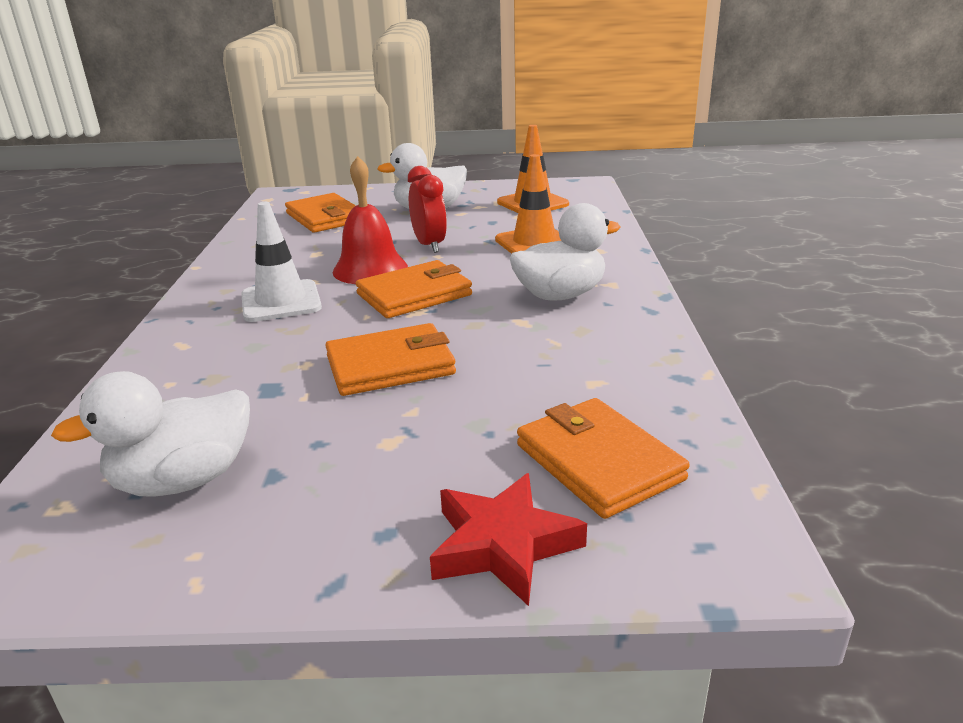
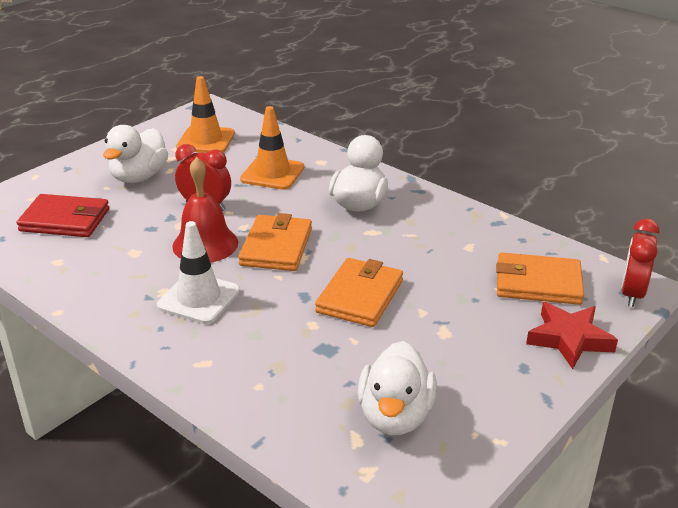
camera: 50 degrees left, 5 degrees up
(325, 217) = (65, 220): orange wallet -> red wallet
(713, 558) = (632, 294): none -> red clock

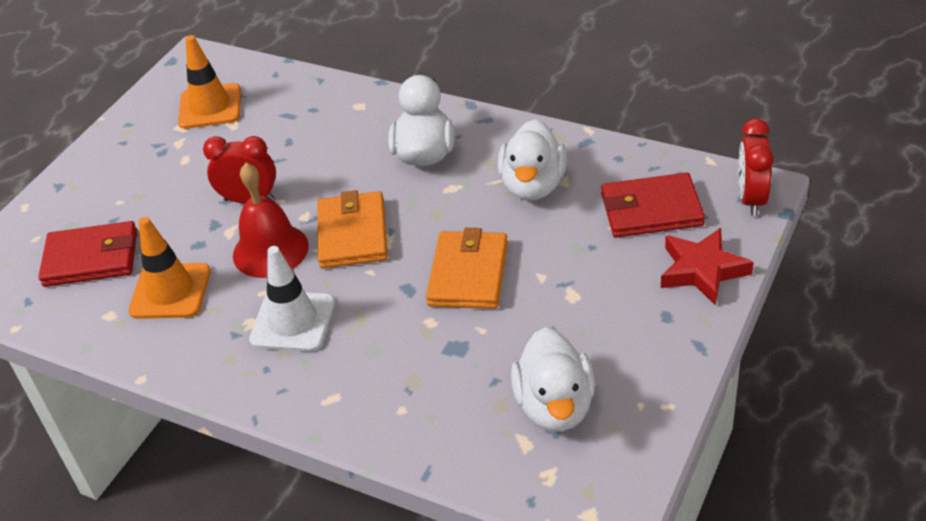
camera: 10 degrees left, 10 degrees up
(139, 177) = (152, 178): white duck -> white duck (533, 186)
(272, 173) = (309, 135): orange traffic cone -> orange traffic cone (170, 291)
(538, 283) = (651, 210): orange wallet -> red wallet

